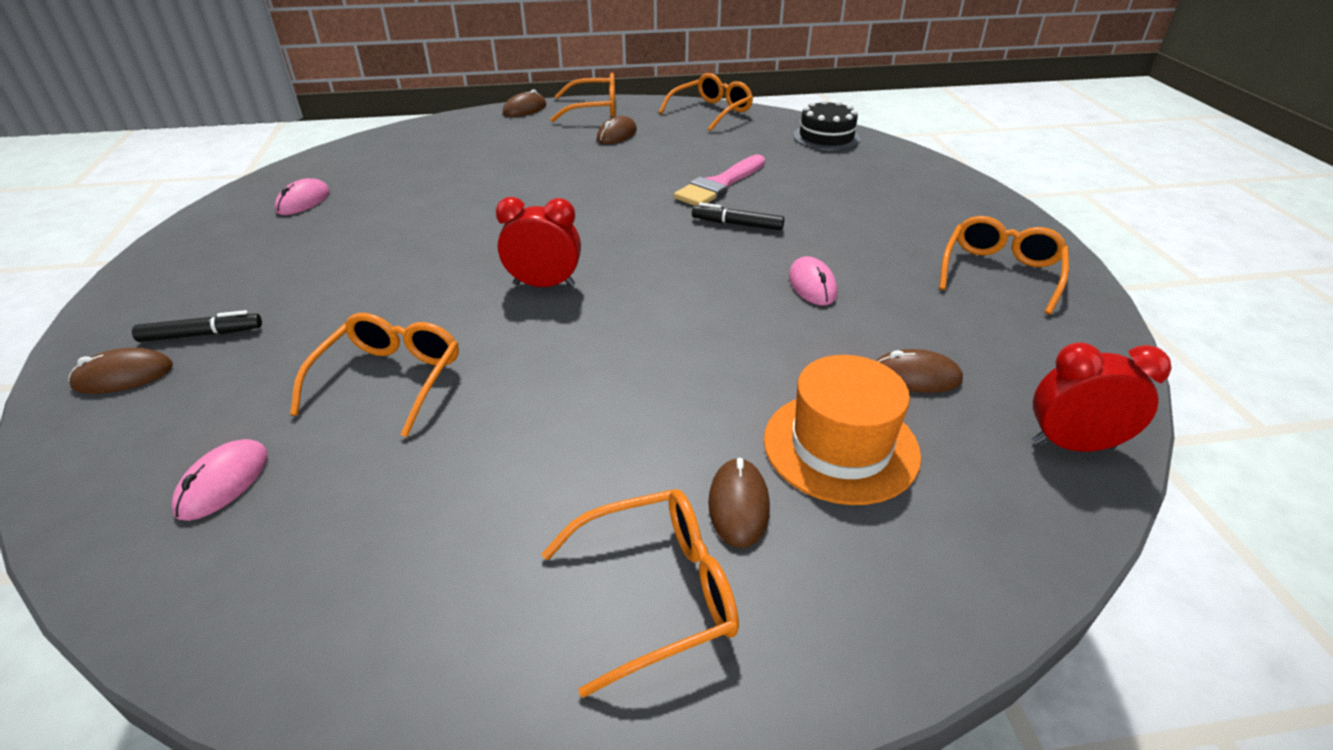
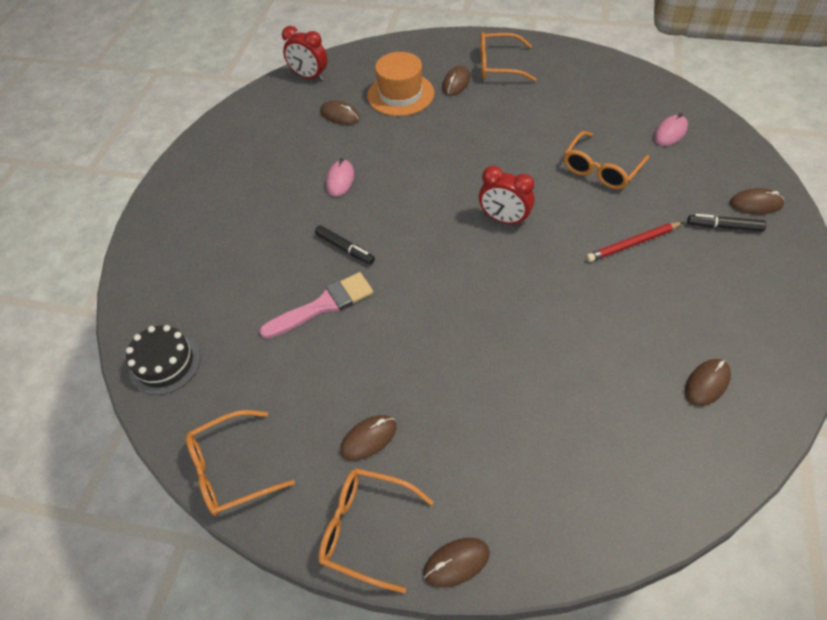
camera: 155 degrees left, 15 degrees up
(303, 201) = (707, 383): pink mouse -> brown mouse
(355, 291) = (633, 244): none -> red pencil
(1000, 273) = (225, 163): orange glasses -> none

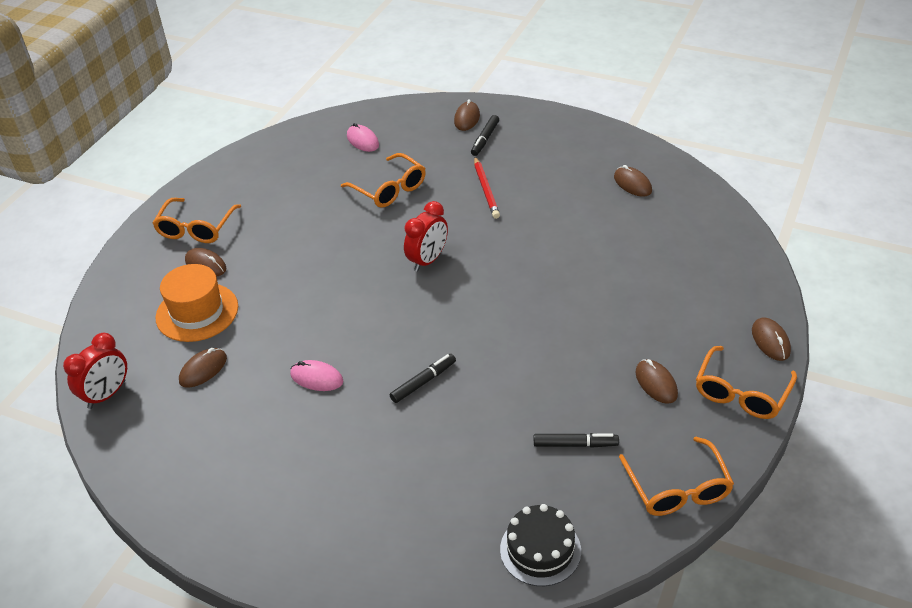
camera: 80 degrees left, 10 degrees down
(281, 375) = (575, 444): none -> black marker
(323, 305) = (495, 405): pink brush -> none

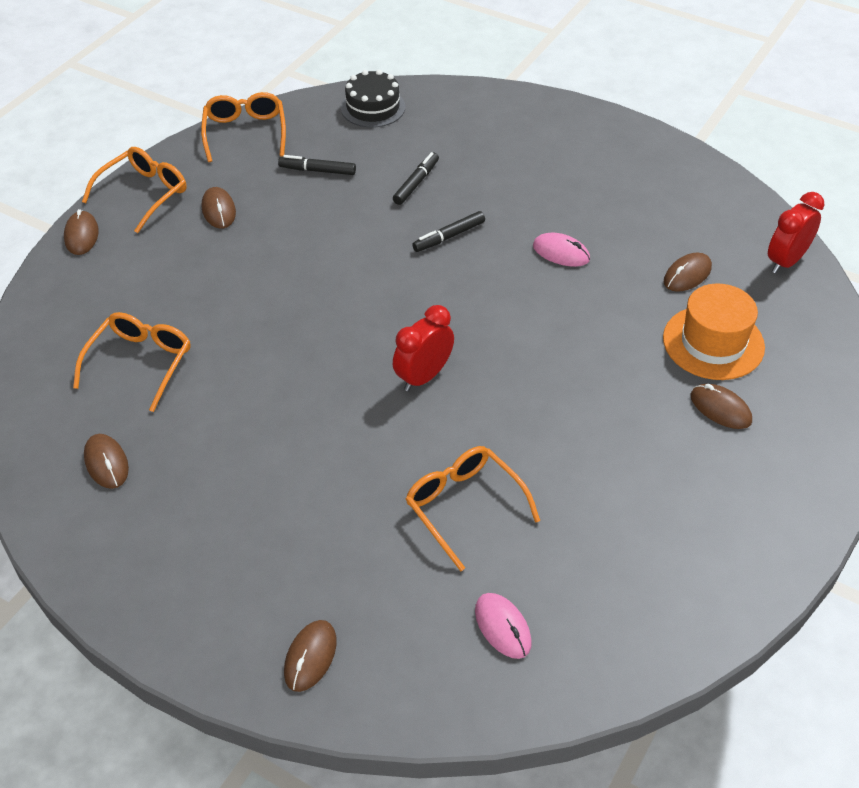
camera: 175 degrees left, 5 degrees up
(196, 228) = (751, 472): orange glasses -> orange glasses (140, 363)
(485, 139) = (293, 595): black marker -> black marker (416, 183)
(486, 190) = (319, 483): red pencil -> none

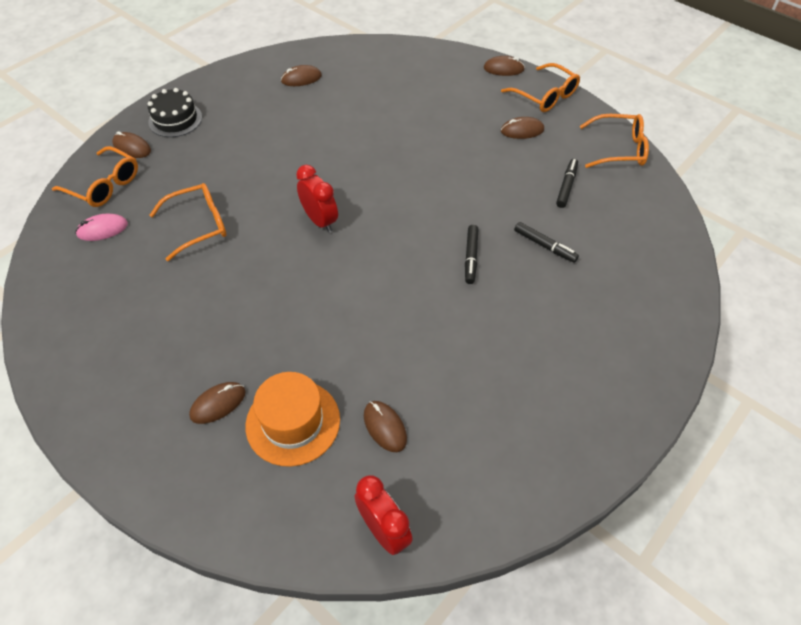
camera: 100 degrees right, 5 degrees up
(140, 363) = (377, 92): orange glasses -> orange glasses (104, 185)
(373, 107) = (658, 230): black cake -> black cake (175, 119)
(449, 236) = (470, 257): black marker -> black marker turned 150 degrees counterclockwise
(561, 253) = (436, 332): pink mouse -> none

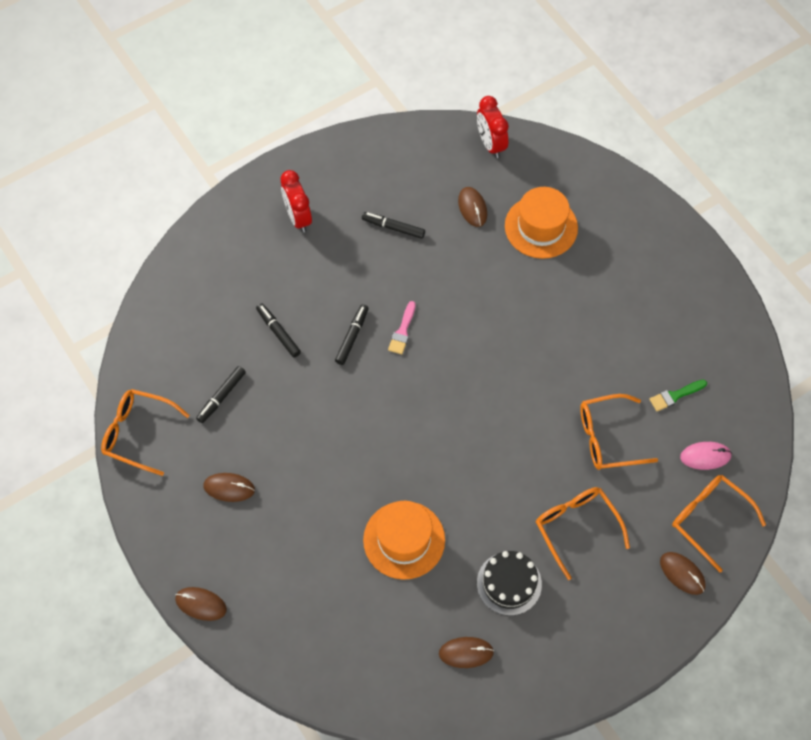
camera: 165 degrees left, 10 degrees up
(129, 273) = (675, 396): none -> green brush
(175, 119) = (631, 611): black cake -> black cake (509, 583)
(218, 404) = (597, 254): brown mouse -> none
(320, 221) = (485, 414): red clock -> red clock (298, 217)
(367, 126) = (404, 540): none -> orange hat
(422, 273) = (402, 331): none -> pink brush
(473, 379) = (393, 227): none -> black marker
(545, 96) = (174, 539): orange glasses -> orange glasses (576, 527)

